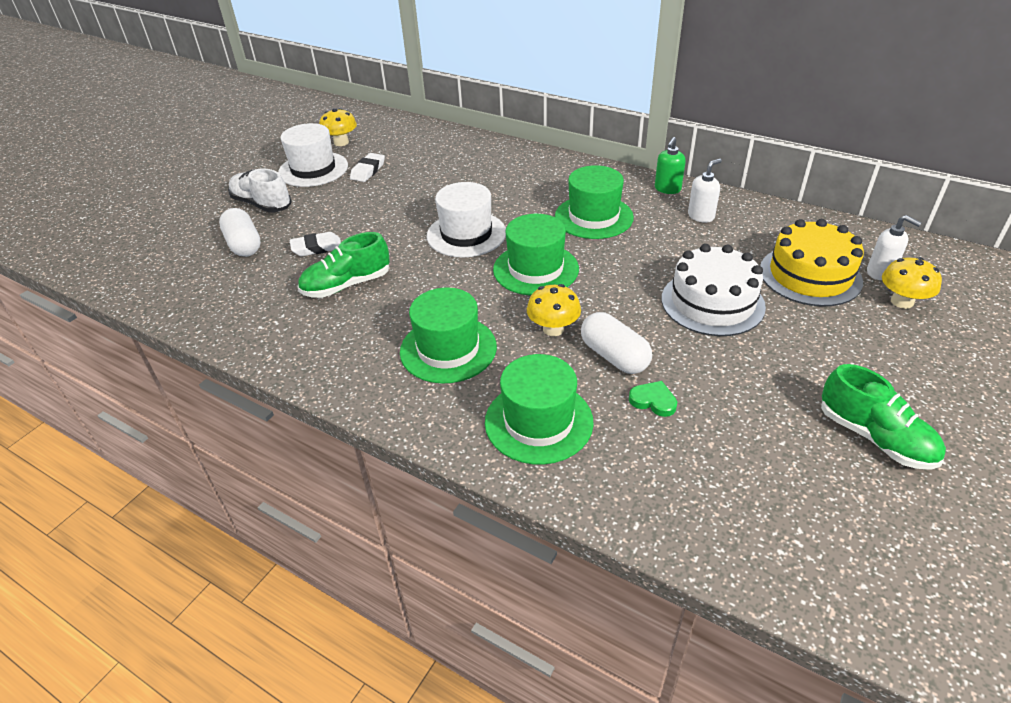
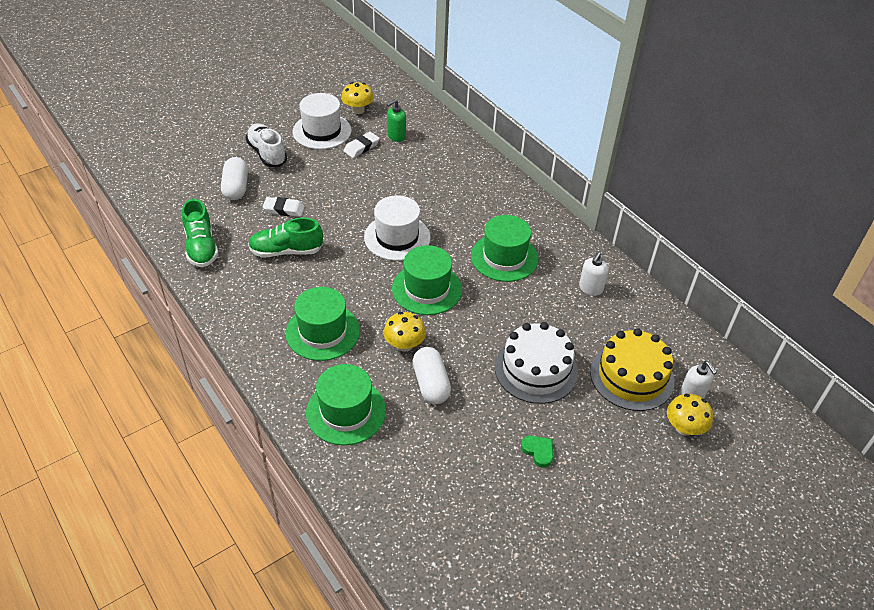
camera: 20 degrees right, 5 degrees up
(653, 401) = (432, 429): green heart -> green heart (538, 451)
(667, 189) = (584, 252): green soap dispenser -> green soap dispenser (396, 136)
(701, 216) = (590, 288): white soap dispenser -> white soap dispenser turned 135 degrees clockwise
(874, 437) = (562, 520): green shoe -> green shoe (201, 247)

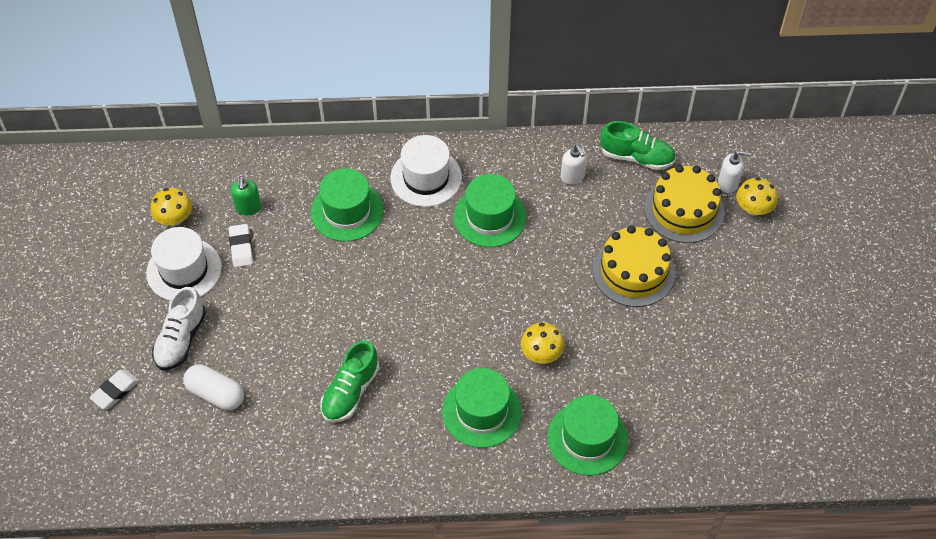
camera: 55 degrees left, 10 degrees up
(201, 247) = (287, 466): green shoe -> green shoe (636, 157)
(267, 153) = (181, 339): white shoe -> white shoe turned 75 degrees counterclockwise
(284, 209) = (286, 365): white eraser -> white eraser (115, 391)
(397, 237) = (401, 287): white hat -> white hat (426, 177)
(427, 289) = (486, 300): green hat -> green hat (347, 211)
(431, 384) = (599, 357): white capsule -> none
(536, 369) = (633, 271): white cake -> yellow cake
(538, 451) = (715, 320): green heart -> none

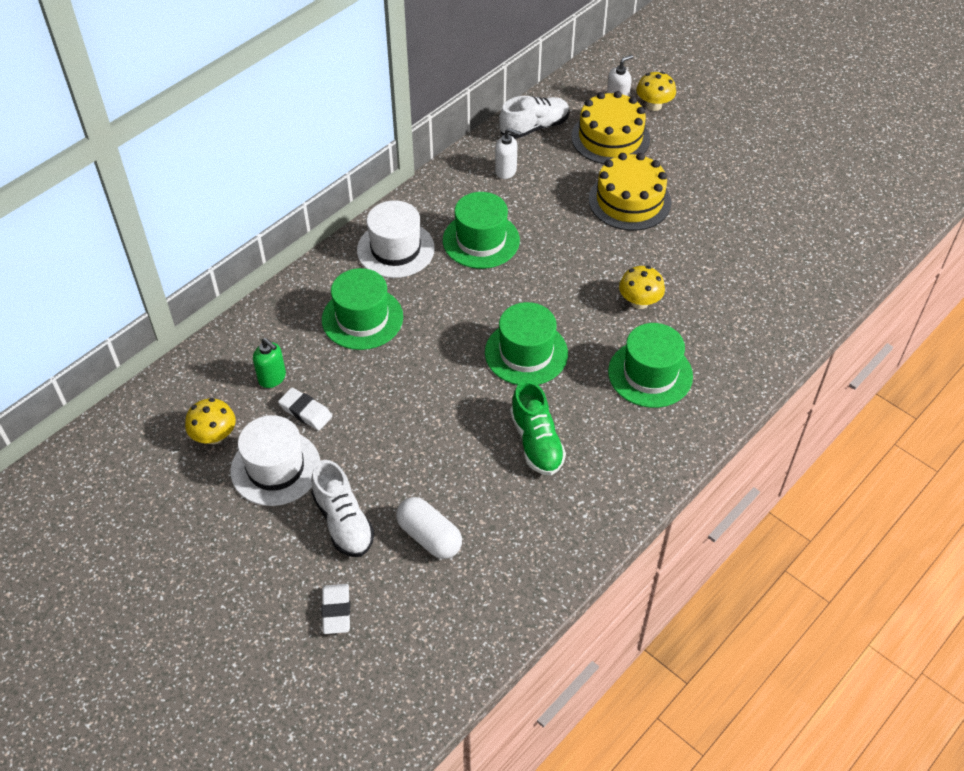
camera: 45 degrees left, 5 degrees down
(216, 394) = (429, 536): white capsule -> white capsule turned 60 degrees clockwise
(587, 438) = (743, 330): green hat -> green hat (526, 353)
(636, 157) = (534, 127): green shoe -> white shoe

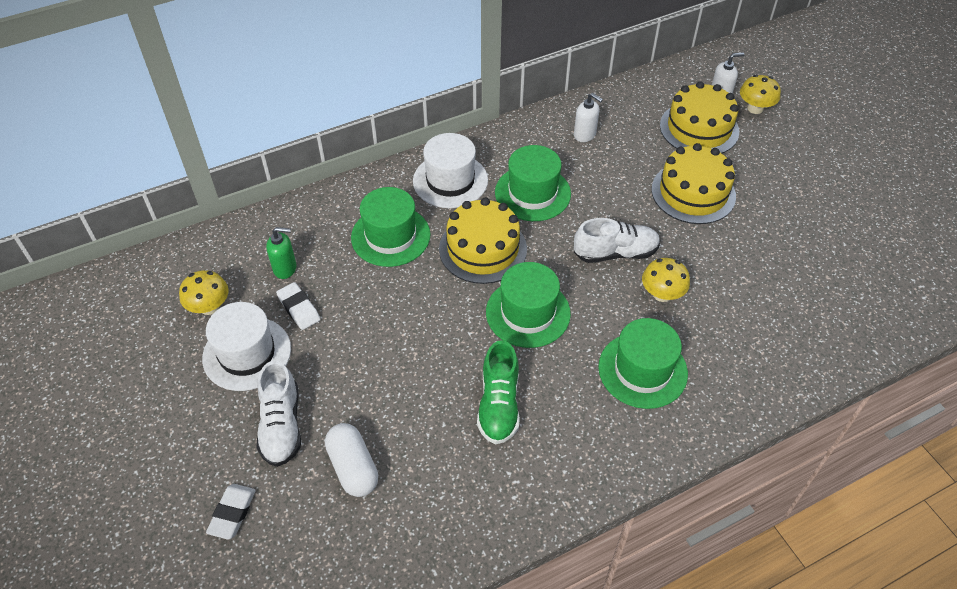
camera: 20 degrees right, 0 degrees up
(272, 378) = (285, 268): green soap dispenser -> green soap dispenser turned 60 degrees counterclockwise
(457, 306) = (483, 249): none -> yellow cake
(534, 127) = (629, 101): white shoe -> white shoe (615, 253)

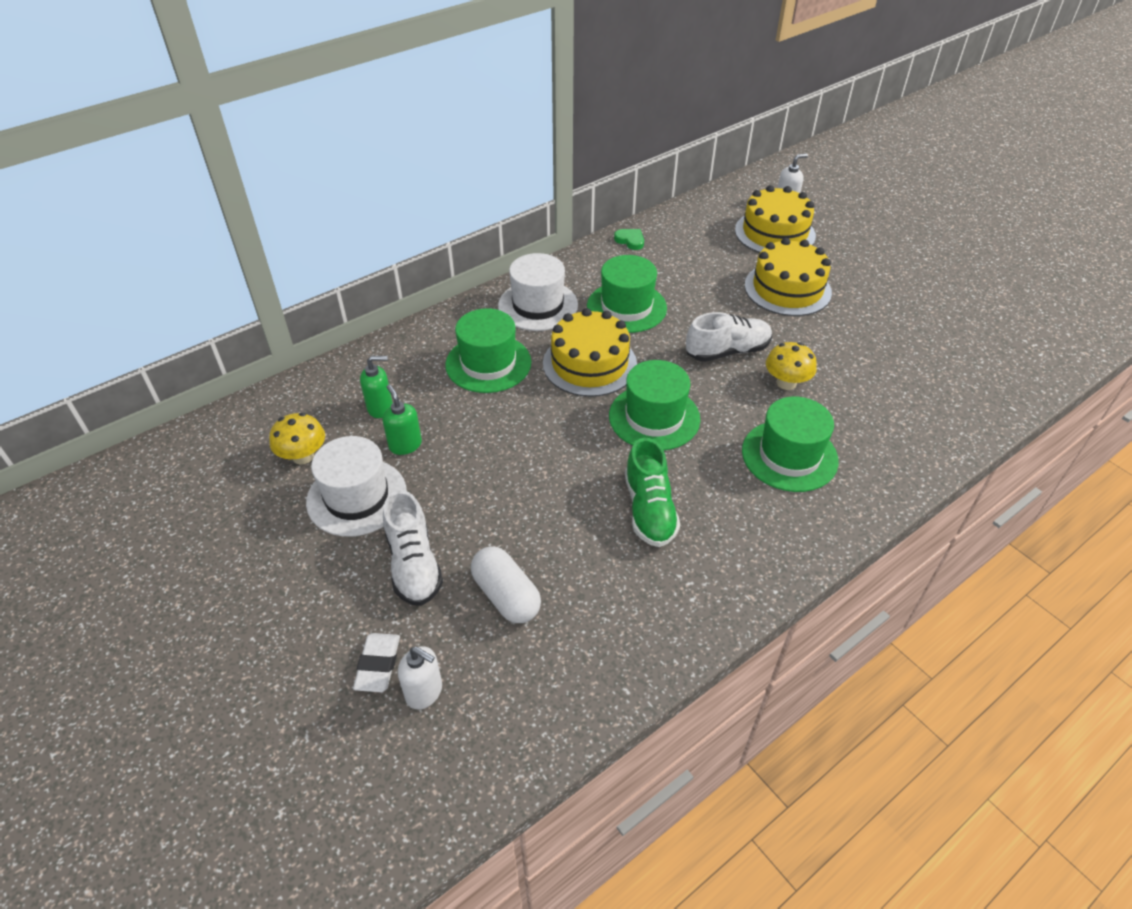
camera: 10 degrees left, 5 degrees down
(299, 308) = (405, 445): white eraser -> green soap dispenser
(555, 120) = (630, 240): none -> green heart
(585, 135) = (664, 250): white soap dispenser -> white soap dispenser (424, 692)
(755, 108) = (823, 210): yellow mushroom -> none

